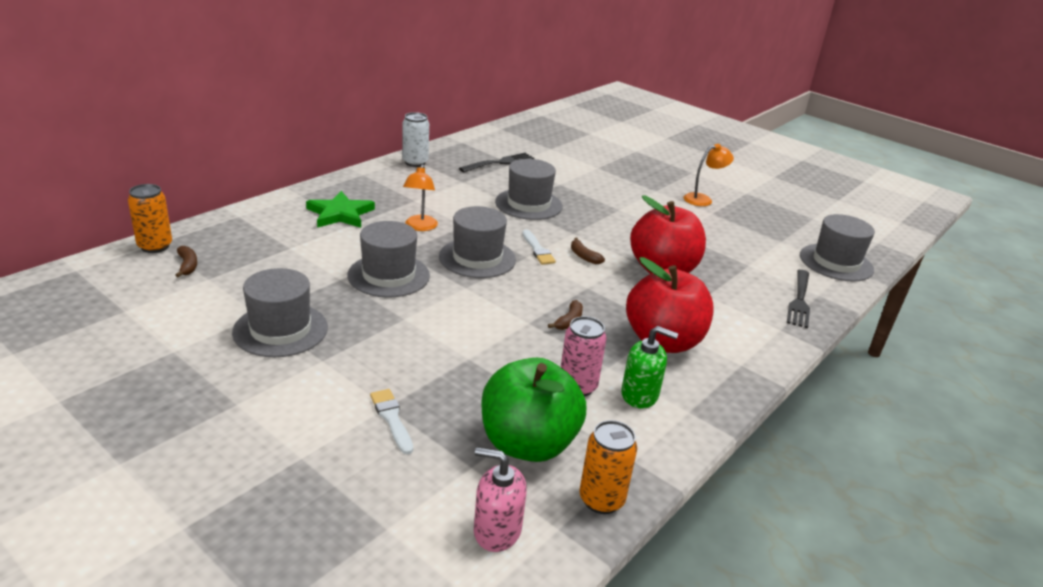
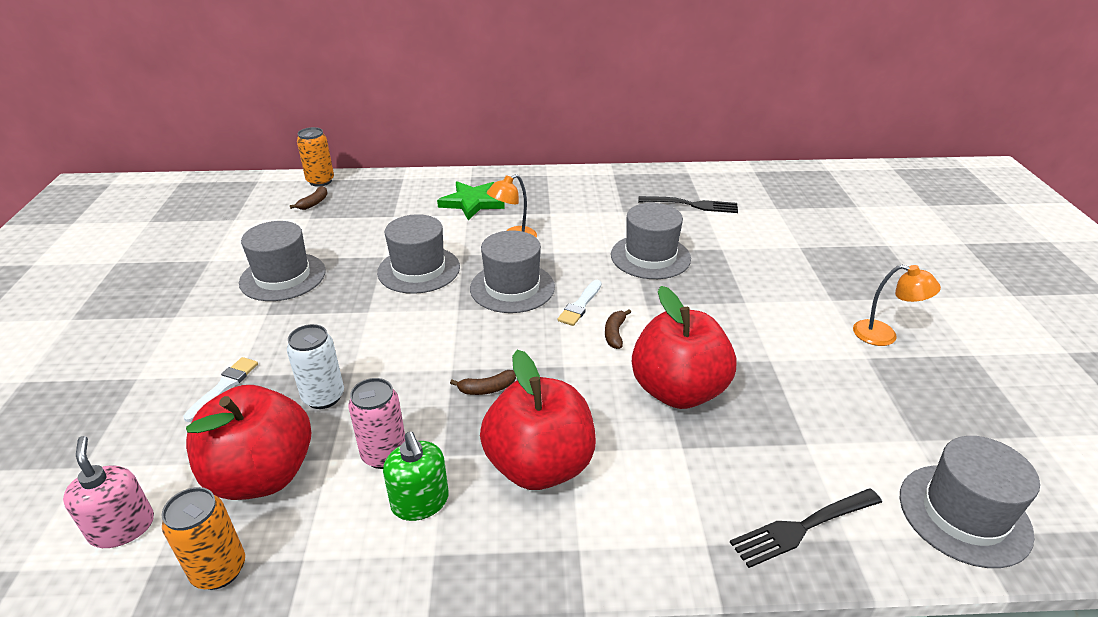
camera: 50 degrees right, 5 degrees up
(415, 162) = (609, 178): white can -> white can (323, 397)
(528, 444) = (262, 475): green apple -> red apple

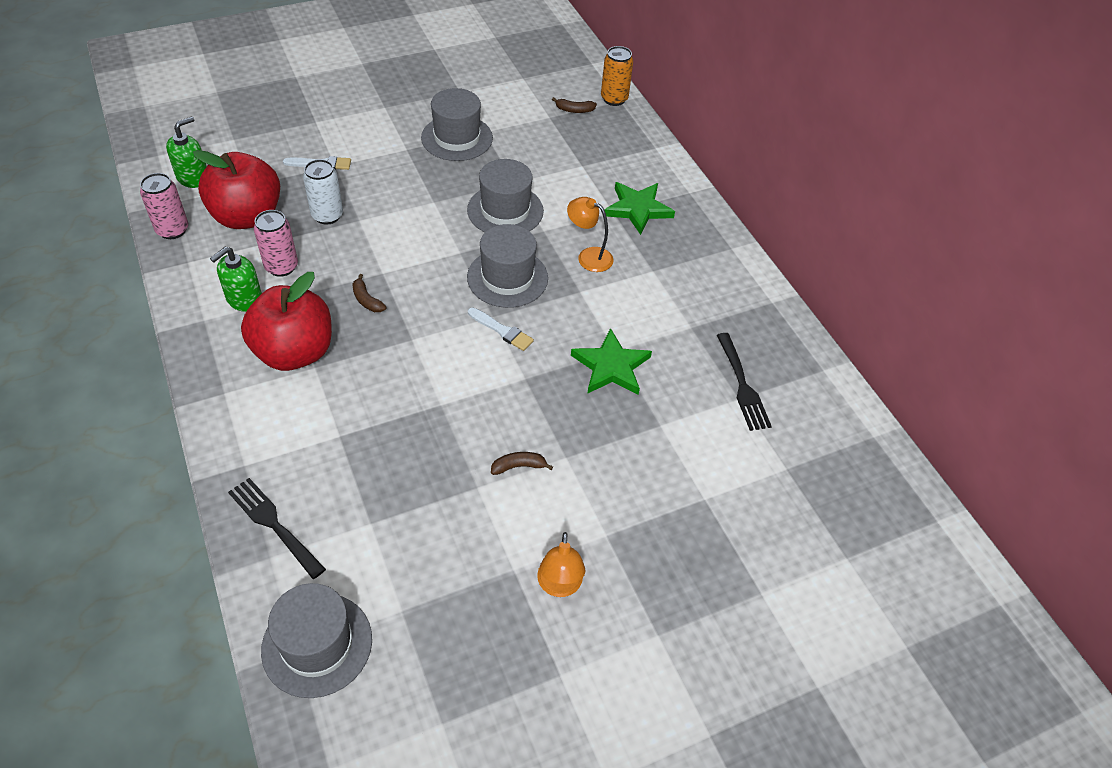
camera: 65 degrees right, 15 degrees up
(122, 527) = (193, 177): pink soap dispenser -> green soap dispenser
(219, 570) = (172, 230): orange can -> pink can
(580, 305) = (502, 330): white brush -> white brush turned 150 degrees counterclockwise
(615, 333) = (470, 364): brown banana -> brown banana (519, 466)
(650, 257) = (611, 366): grey hat -> green star
(678, 391) = (407, 422): red apple -> none

